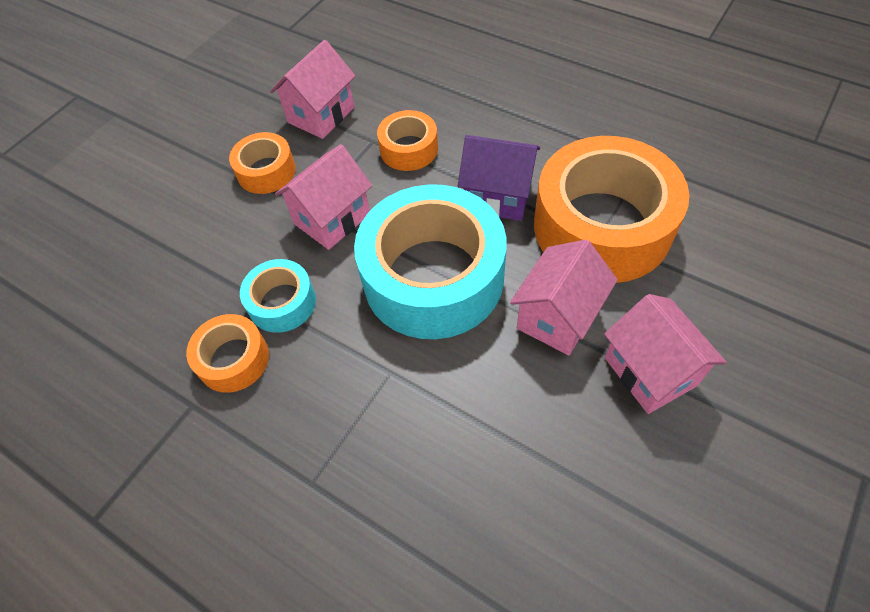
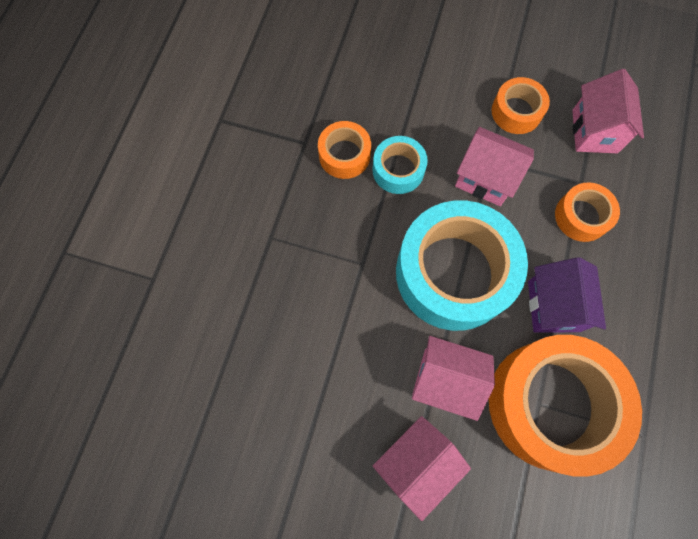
camera: 70 degrees right, 15 degrees up
(321, 115) = (594, 131): pink house -> pink house turned 75 degrees clockwise

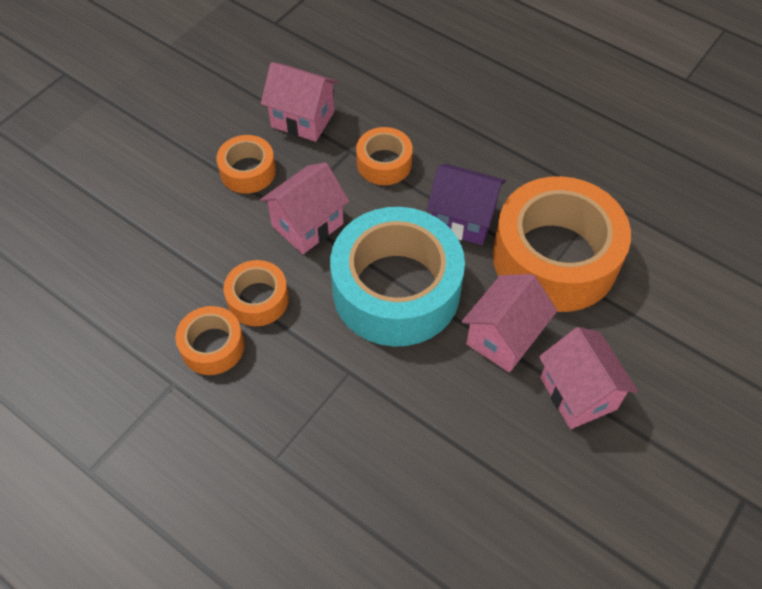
camera: 70 degrees left, 15 degrees down
(398, 170) = (258, 299): turquoise tape -> orange tape

